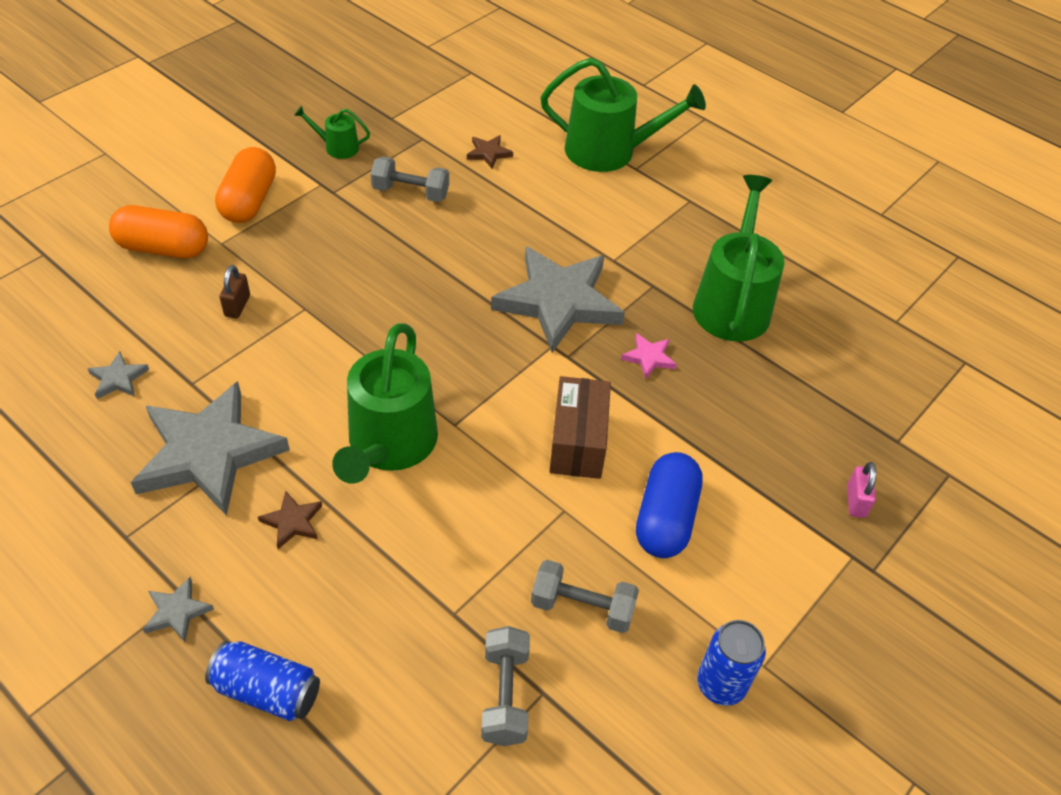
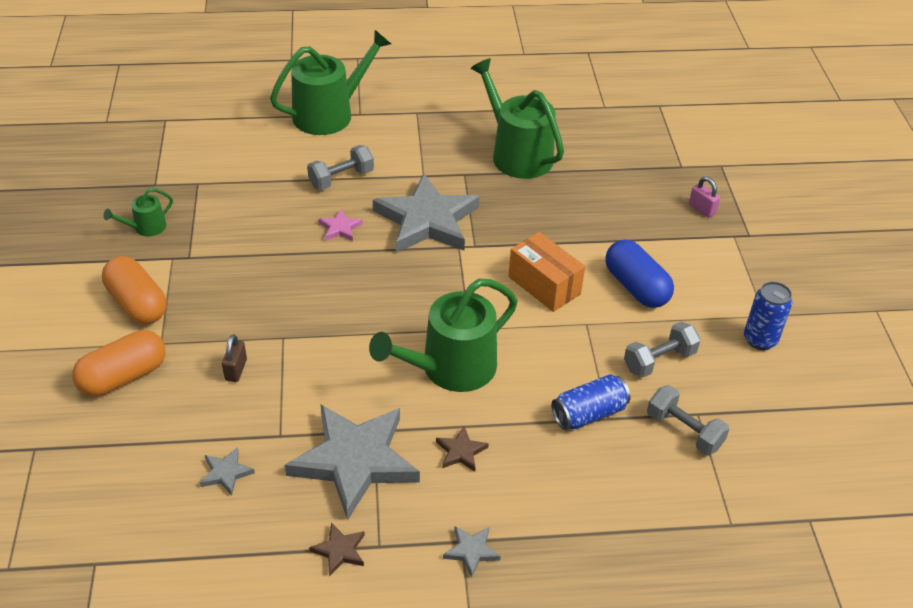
camera: 45 degrees left, 5 degrees down
(237, 306) = (236, 370): brown padlock -> brown padlock turned 45 degrees clockwise
(267, 690) = (577, 538): blue can -> blue can (589, 413)
(389, 445) = (451, 368): green watering can -> green watering can turned 90 degrees clockwise
(410, 193) = (242, 221): grey dumbbell -> grey dumbbell (341, 179)
(489, 153) = (256, 164): brown star -> brown star (339, 550)
(577, 442) = (544, 285): brown box -> orange box
(649, 357) = (516, 214): pink star -> pink star (340, 228)

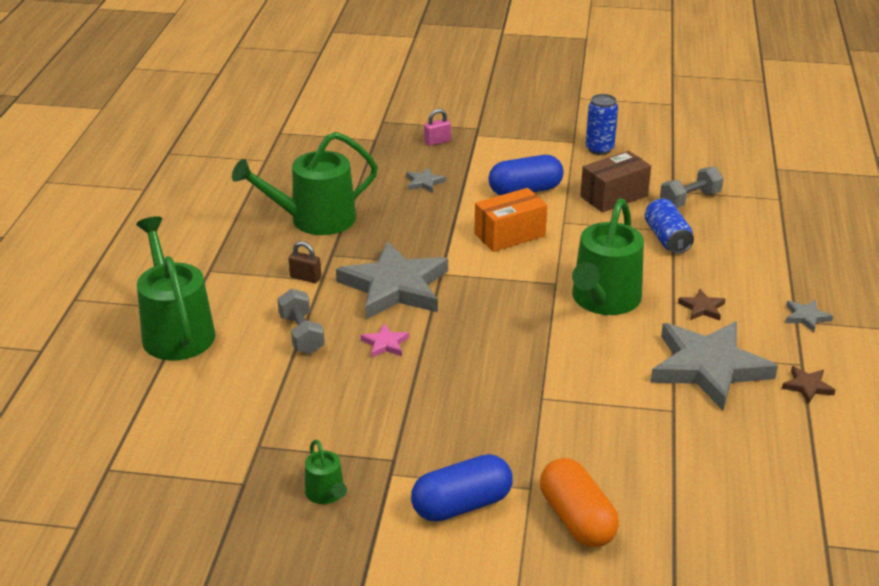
camera: 75 degrees left, 10 degrees down
(137, 304) = (462, 505): orange capsule -> blue capsule
(226, 473) = (717, 449): grey star -> grey star (424, 182)
(236, 370) = (582, 434): brown padlock -> brown padlock (305, 277)
(451, 368) = (603, 300): green watering can -> green watering can turned 45 degrees clockwise
(659, 360) = (614, 196): grey dumbbell -> brown box

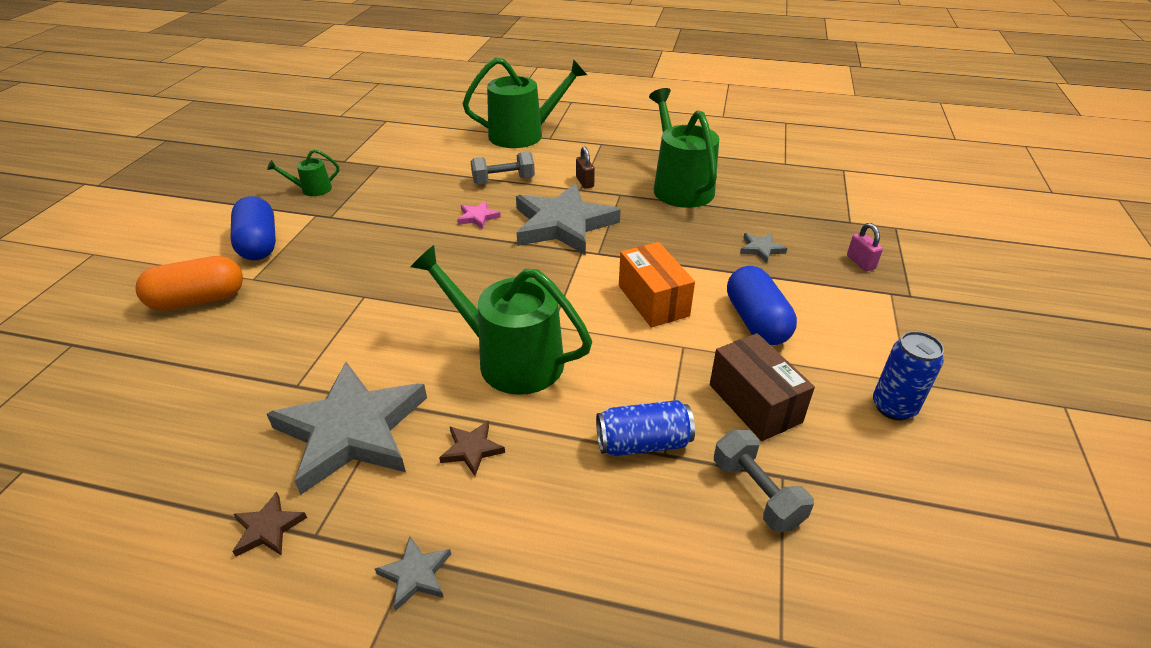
camera: 95 degrees right, 5 degrees up
(305, 277) = (584, 182): brown padlock -> brown padlock turned 45 degrees counterclockwise

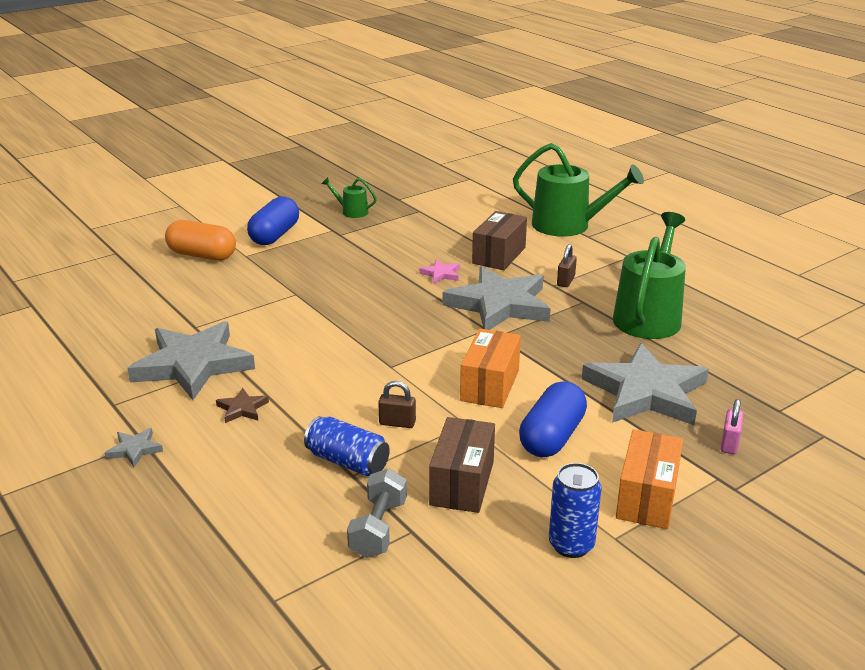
camera: 40 degrees right, 10 degrees down
(268, 528) = (97, 389): brown star -> none
(503, 180) = (499, 255): grey dumbbell -> brown box
(511, 359) = (334, 373): green watering can -> none
(631, 378) = (397, 423): none -> brown padlock
(761, 249) = (646, 392): grey star -> grey star, size x2.47
(878, 334) = (647, 497): none -> orange box

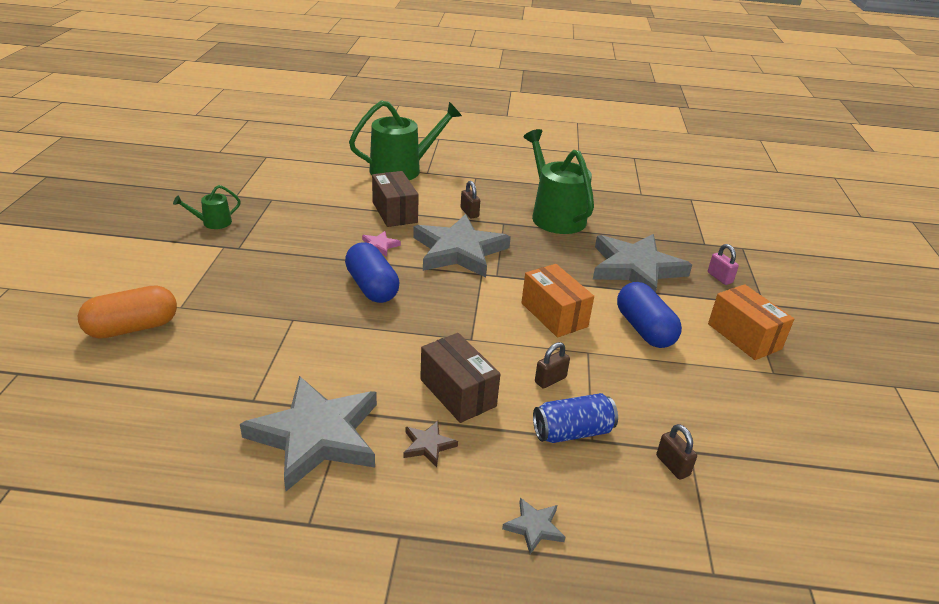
camera: 50 degrees left, 5 degrees up
(134, 449) = (407, 548): grey star -> grey star (534, 527)
(275, 235) = (176, 274): blue capsule -> blue capsule (372, 287)
(378, 528) = (672, 465): grey dumbbell -> brown padlock
(462, 483) = (656, 395): brown box -> brown box (458, 393)
(571, 545) = (766, 393): blue can -> none

